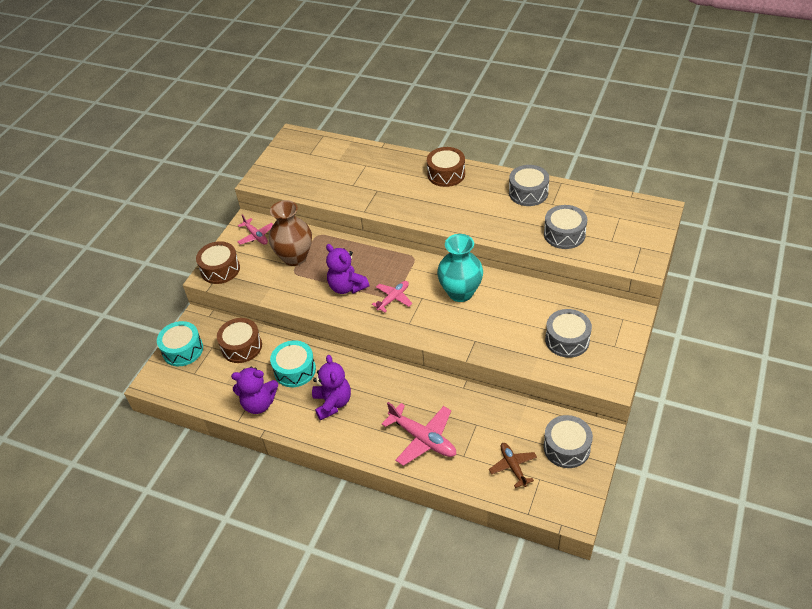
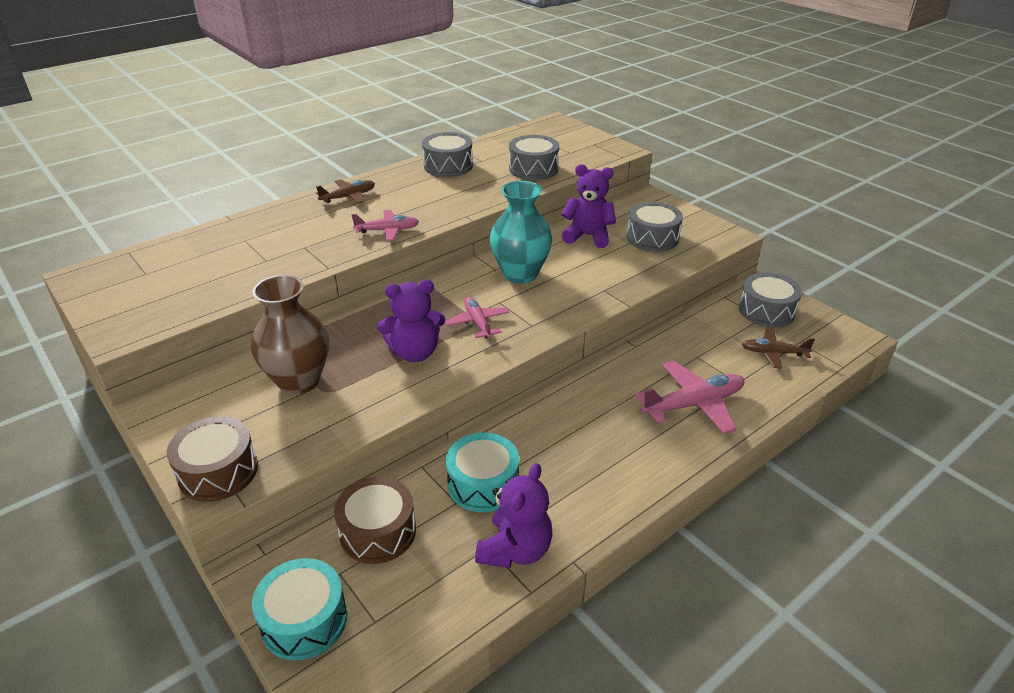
camera: 65 degrees left, 10 degrees down
(256, 236) = (200, 405): pink plane -> pink plane (387, 230)
(332, 403) = (577, 465): purple teddy bear -> purple teddy bear (588, 236)
(446, 174) = (348, 197): brown drum -> brown plane

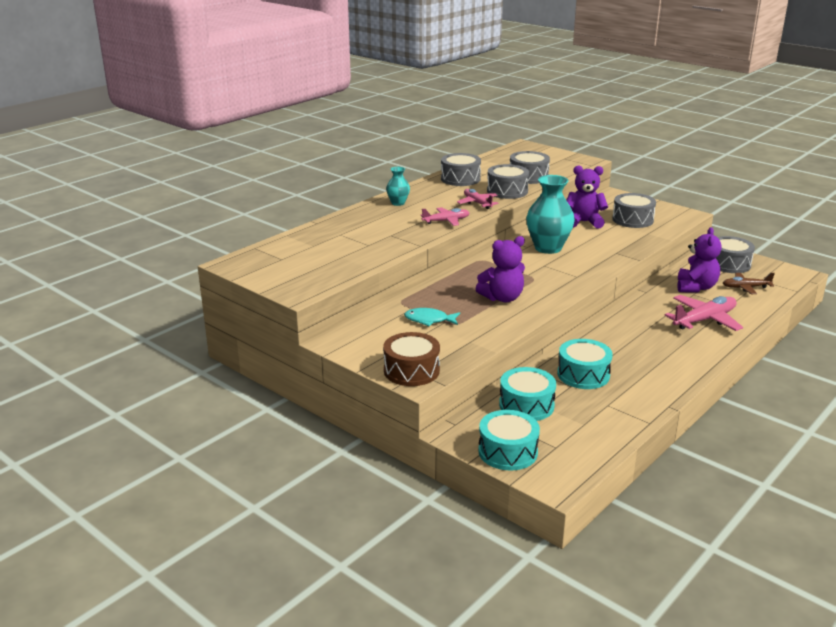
camera: 10 degrees left, 10 degrees down
(299, 381) = (429, 320): brown vase -> turquoise fish
(348, 197) = (398, 203): brown plane -> turquoise vase
(378, 531) = (526, 405): brown drum -> turquoise drum
(478, 322) = (536, 278): pink plane -> pink plane (477, 203)
(493, 189) = (507, 191): none -> grey drum
(515, 550) = (626, 404): purple teddy bear -> purple teddy bear (696, 287)

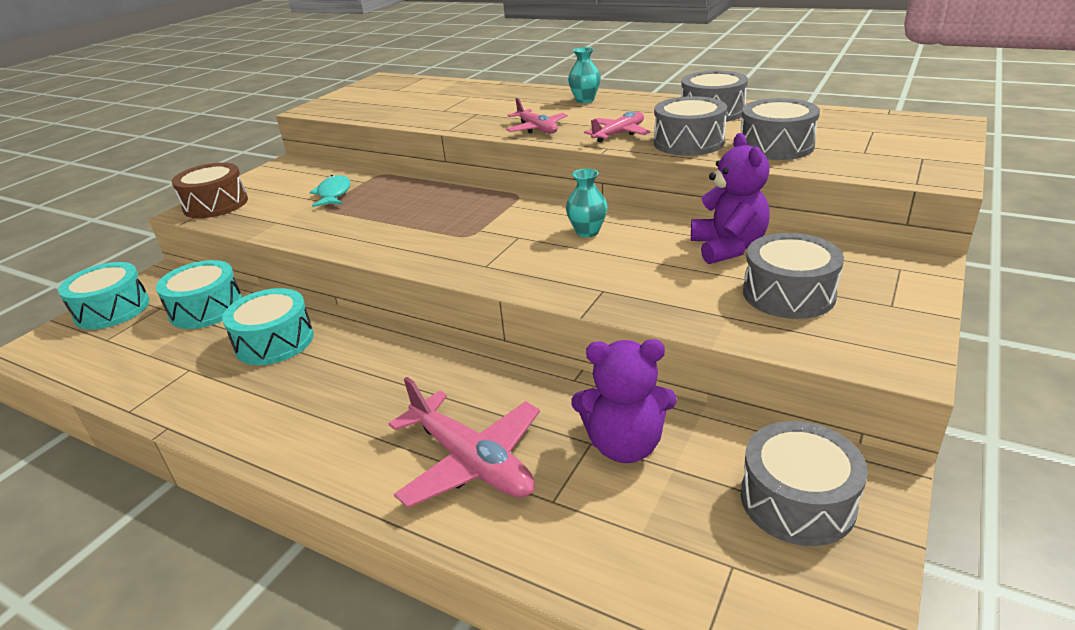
camera: 80 degrees right, 5 degrees up
(502, 298) = (398, 223): purple teddy bear -> none
(548, 248) = (587, 232): turquoise vase -> turquoise vase, size x0.51
(745, 287) = (666, 532): brown plane -> none

